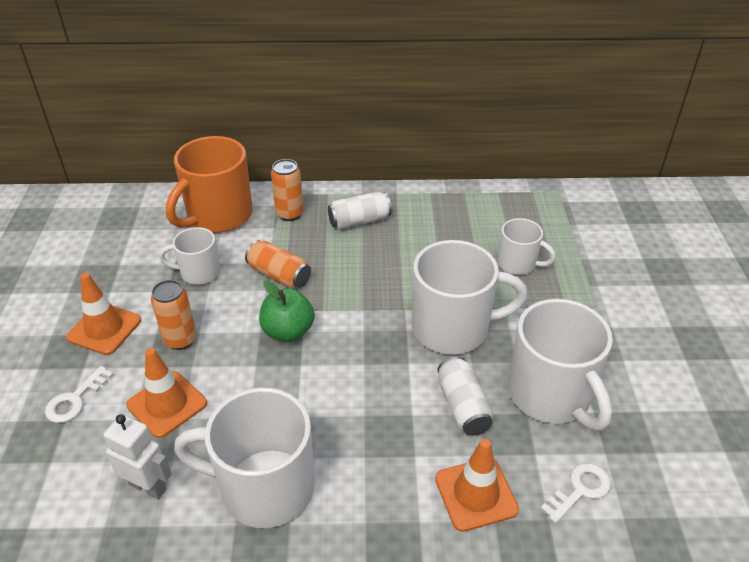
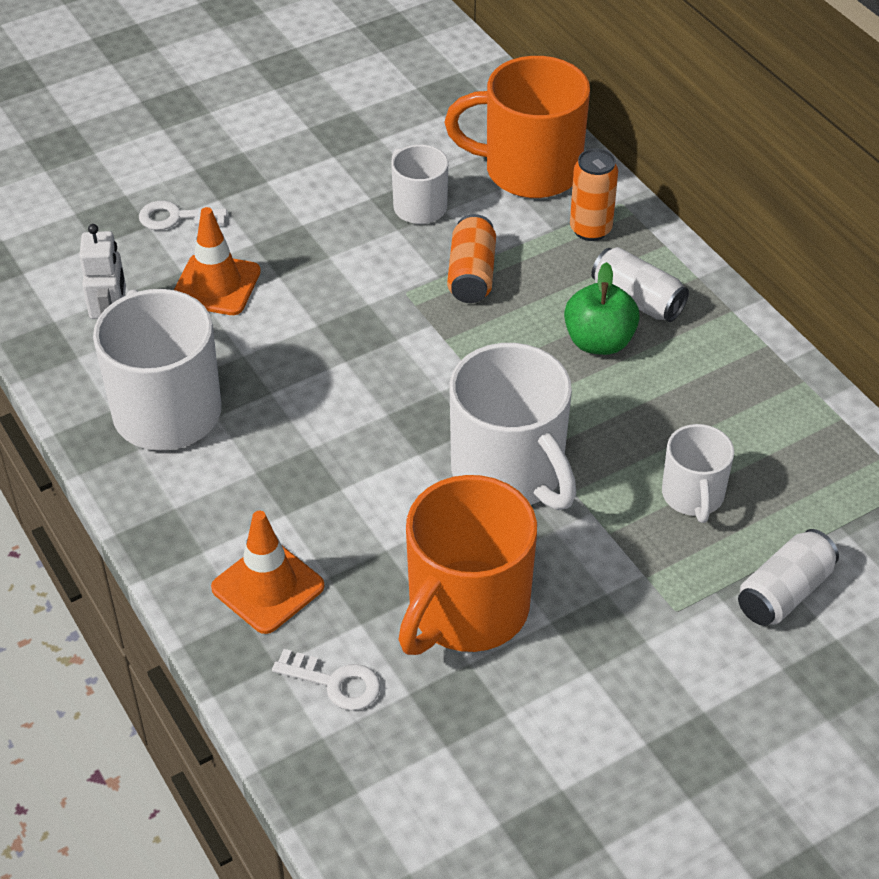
camera: 60 degrees right, 5 degrees up
(104, 329) = (278, 183): orange traffic cone -> none
(180, 339) = (308, 247): orange can -> none
(288, 331) = (387, 326): green apple -> green apple (599, 342)
(462, 406) = (386, 530): white can -> white can (784, 592)
(551, 395) = (466, 610): white mug -> orange mug

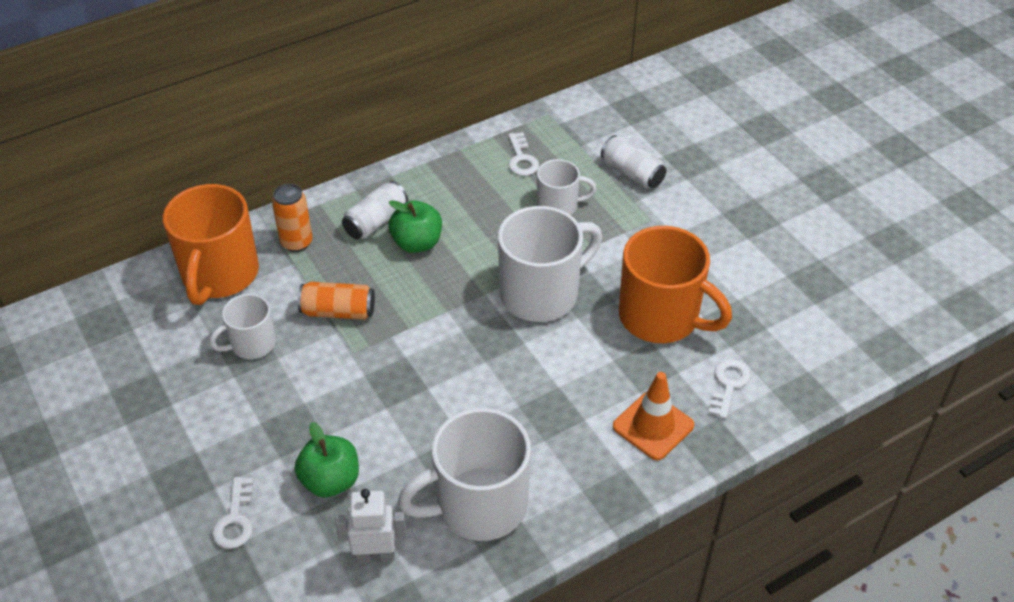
camera: 90 degrees left, 0 degrees up
(216, 285) = (330, 481): orange traffic cone -> green apple
(794, 453) = (521, 159): none -> white key

